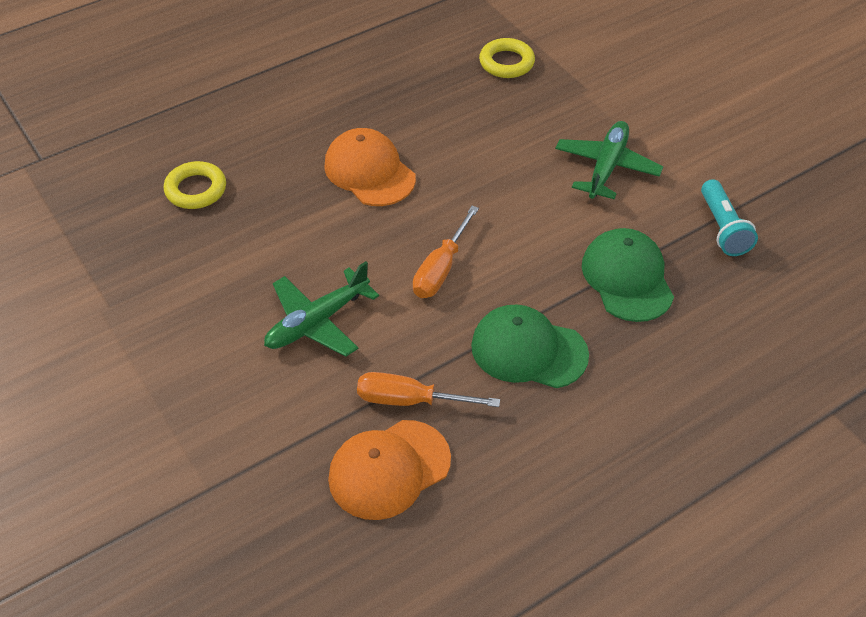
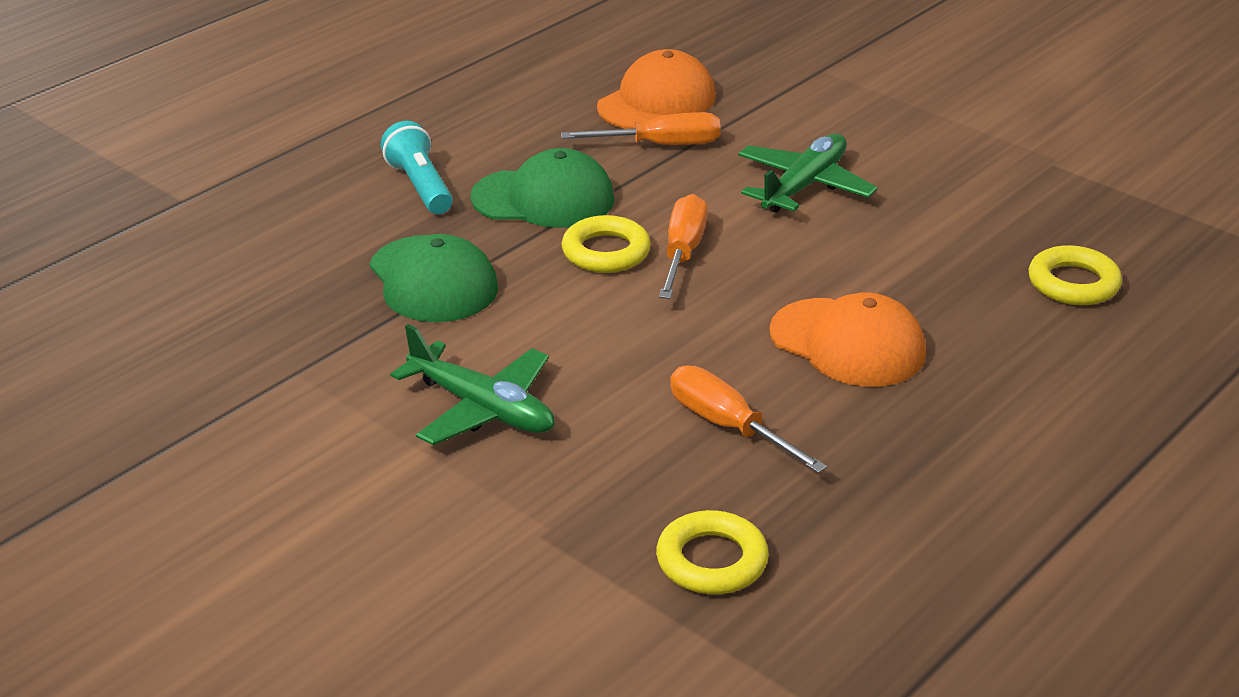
camera: 165 degrees right, 15 degrees down
(468, 130) = (727, 426): none -> orange screwdriver
(496, 281) = (606, 252): none -> yellow ring
(607, 167) = (482, 409): green plane -> green plane turned 60 degrees counterclockwise
(723, 228) = (296, 355): turquoise flashlight -> turquoise flashlight (420, 186)

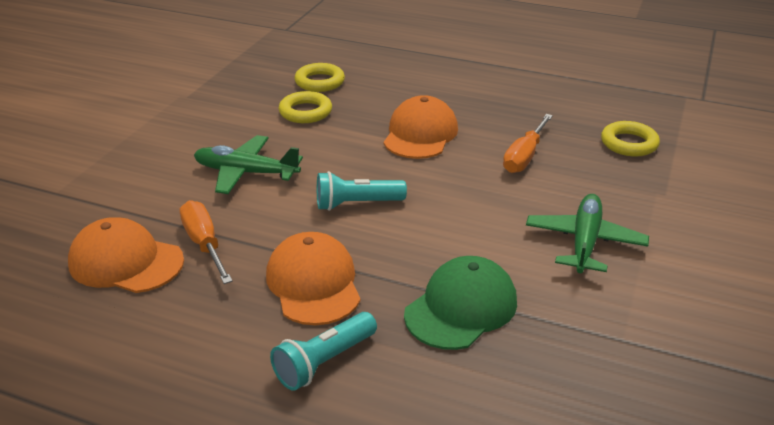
camera: 110 degrees left, 0 degrees up
(543, 198) = (313, 283): green cap -> orange cap
(606, 252) = (374, 235): yellow ring -> yellow ring (305, 112)
(683, 252) = (357, 204): orange screwdriver -> turquoise flashlight

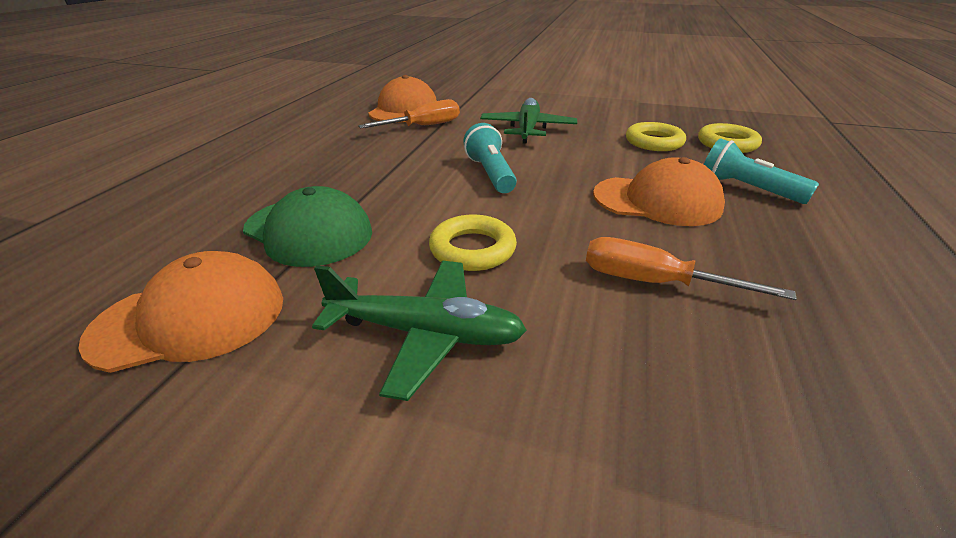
camera: 85 degrees right, 0 degrees up
(313, 283) = (367, 164): orange cap -> orange cap (191, 318)
(324, 362) = (266, 173): turquoise flashlight -> turquoise flashlight (746, 189)
(629, 143) = (813, 438): yellow ring -> yellow ring (472, 249)

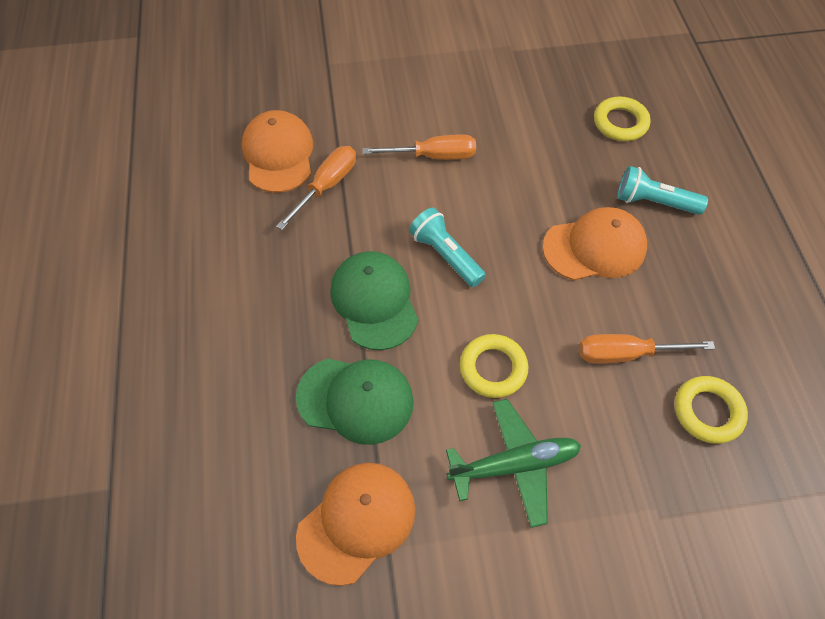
camera: 25 degrees left, 25 degrees up
(397, 182) = (374, 301): none -> green cap
(527, 129) = (434, 156): green plane -> orange screwdriver
(654, 142) = (558, 142): yellow ring -> yellow ring (707, 412)

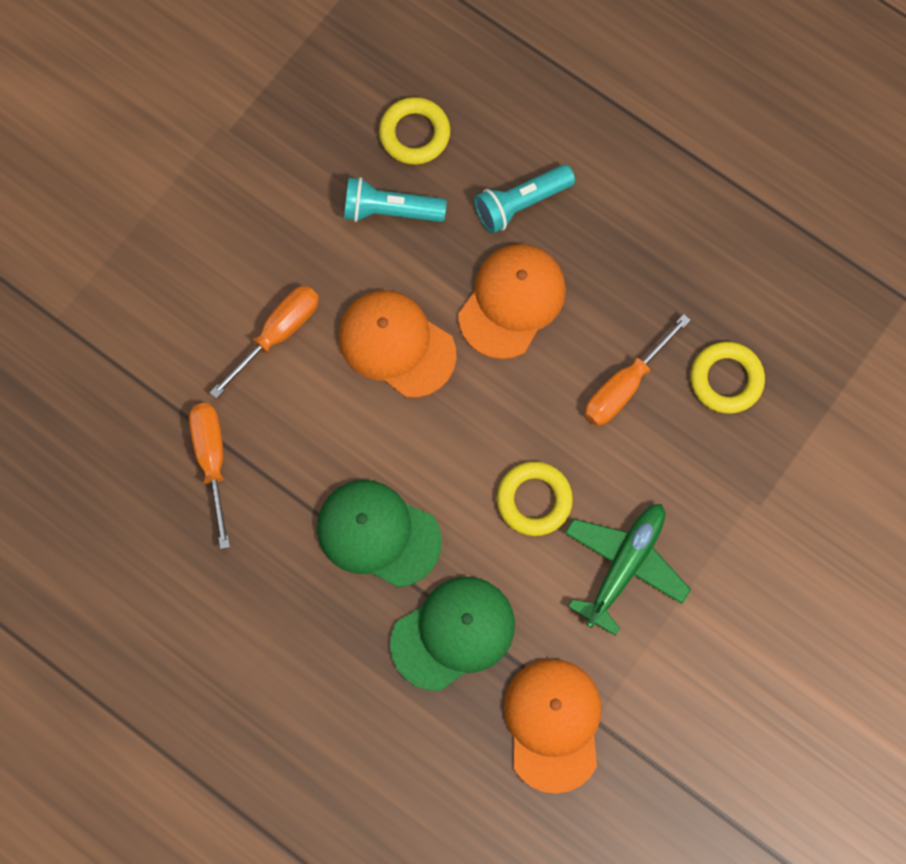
camera: 45 degrees left, 15 degrees up
(278, 154) = (127, 470): orange cap -> orange cap (396, 344)
(445, 255) = (394, 431): turquoise flashlight -> turquoise flashlight (390, 211)

